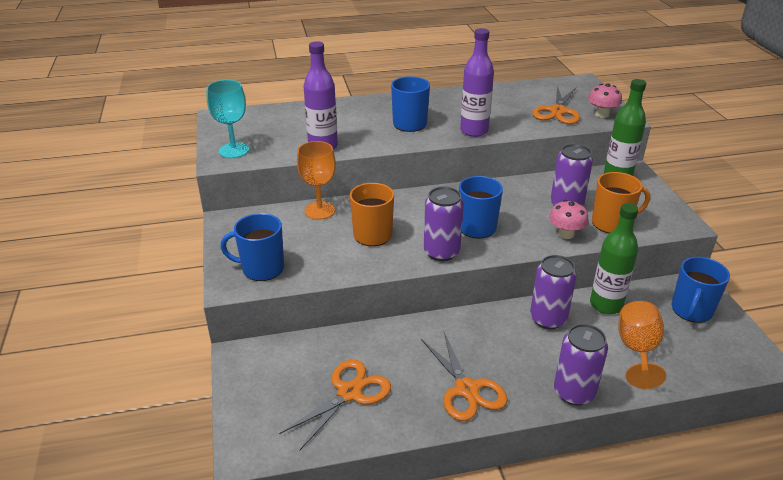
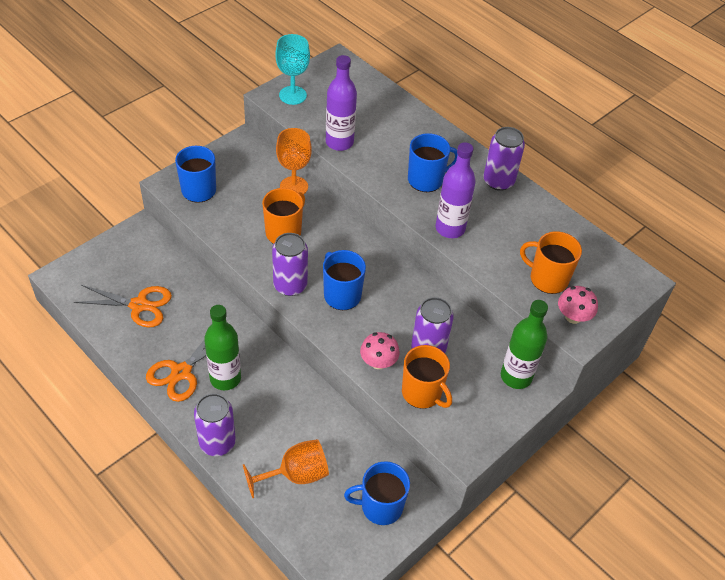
camera: 55 degrees right, 15 degrees up
(548, 319) = (297, 399): purple can -> purple can (498, 181)
(558, 111) = (547, 279): orange scissors -> orange mug
(606, 305) = (344, 436): green bottle -> green bottle (225, 378)

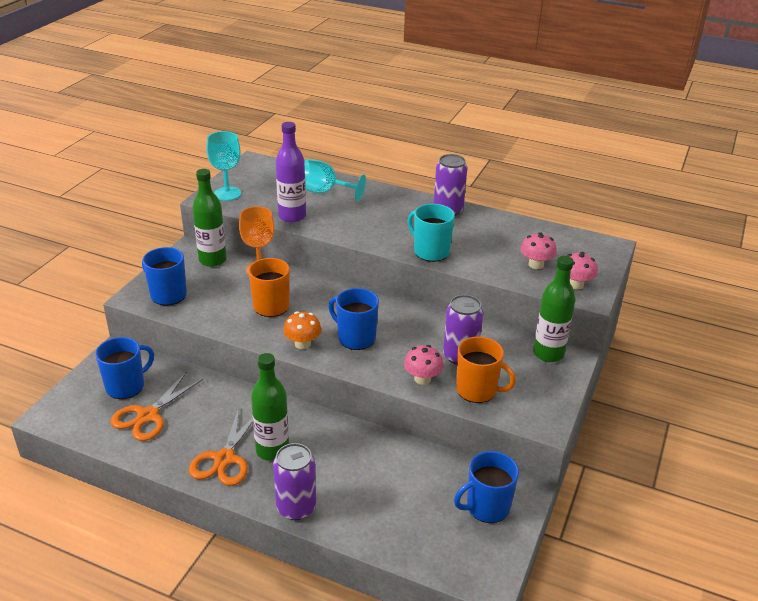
camera: 20 degrees left, 15 degrees down
(139, 305) = (148, 416): orange scissors -> orange scissors turned 135 degrees clockwise
(256, 161) = (212, 260): none -> green bottle
(290, 285) = (302, 344): purple can -> orange mushroom
(295, 475) = (390, 508): orange goblet -> none
(387, 120) = (324, 192): none -> turquoise goblet
(426, 180) = (386, 224): blue mug -> blue mug (126, 386)
(450, 228) = (430, 251): purple bottle -> turquoise mug
(547, 279) = (536, 264): orange mug -> pink mushroom

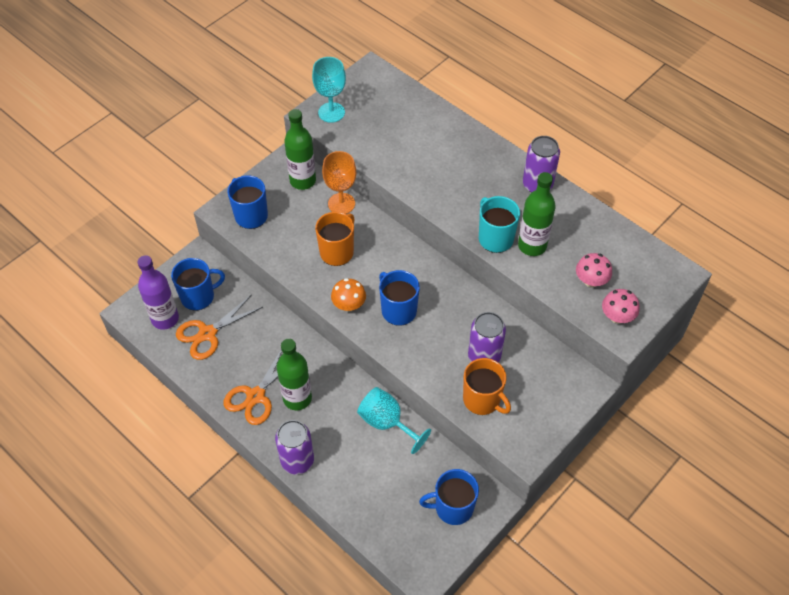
camera: 20 degrees right, 20 degrees up
(292, 216) = (381, 158): purple bottle -> purple bottle (165, 319)
(324, 192) = (425, 130): turquoise goblet -> turquoise goblet (387, 423)
(422, 379) = (439, 373): pink mushroom -> none
(548, 353) = (568, 376): green bottle -> green bottle (532, 245)

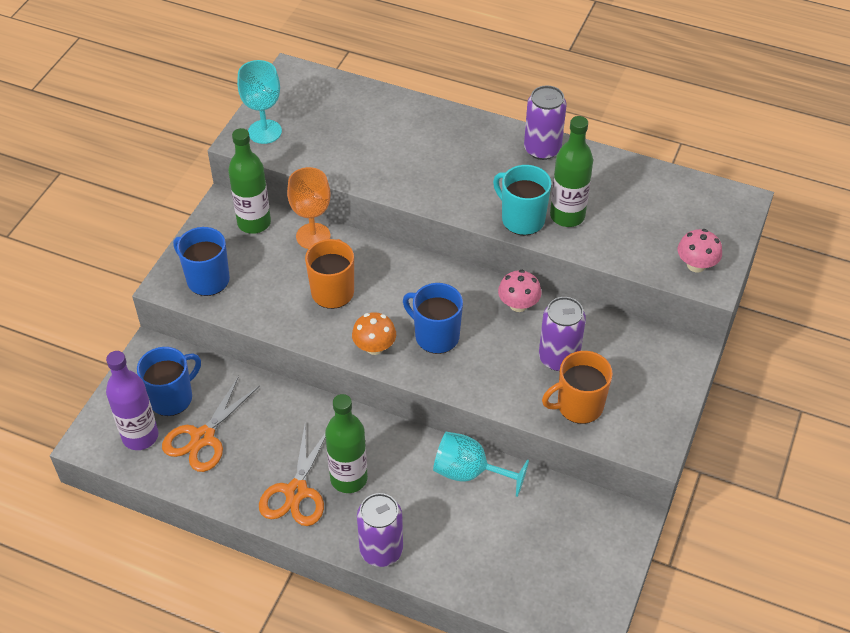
camera: 20 degrees left, 5 degrees down
(453, 507) = (589, 543): blue mug -> none
(482, 400) = (578, 406): orange mug -> orange mug turned 135 degrees clockwise
(591, 281) = (649, 235): pink mushroom -> pink mushroom (518, 304)

